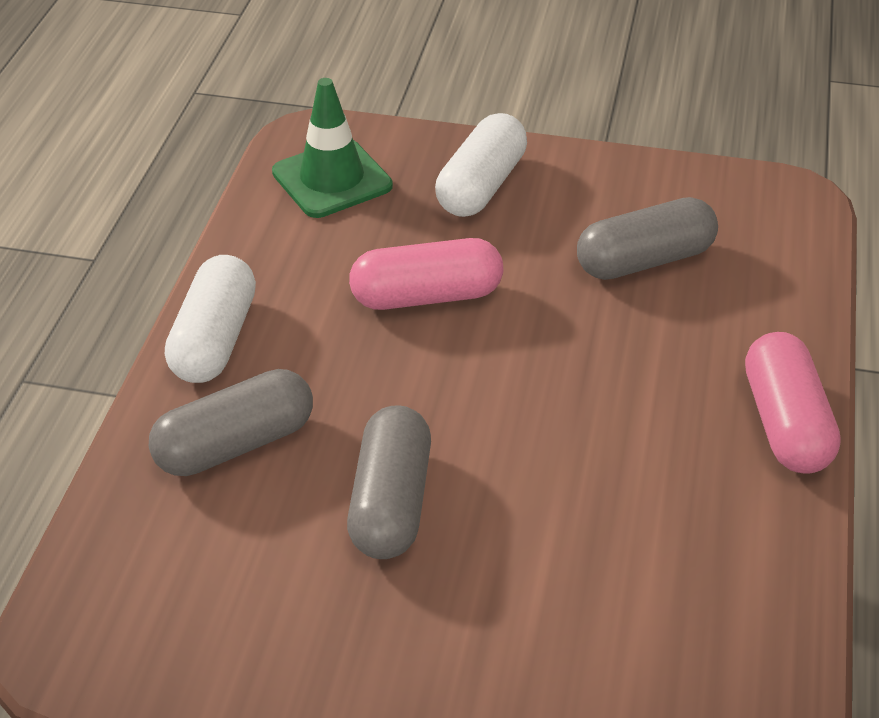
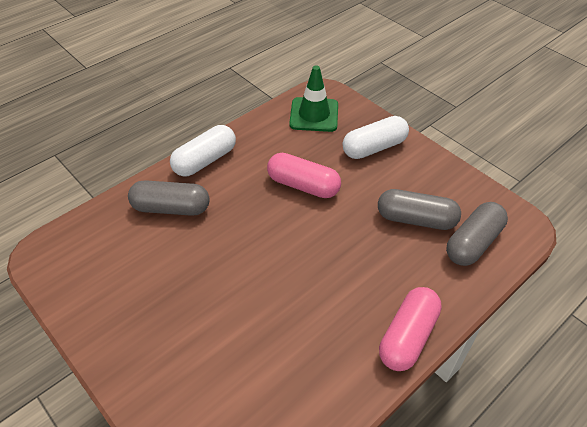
camera: 35 degrees right, 5 degrees up
(391, 502) = (203, 267): grey capsule -> grey capsule (473, 243)

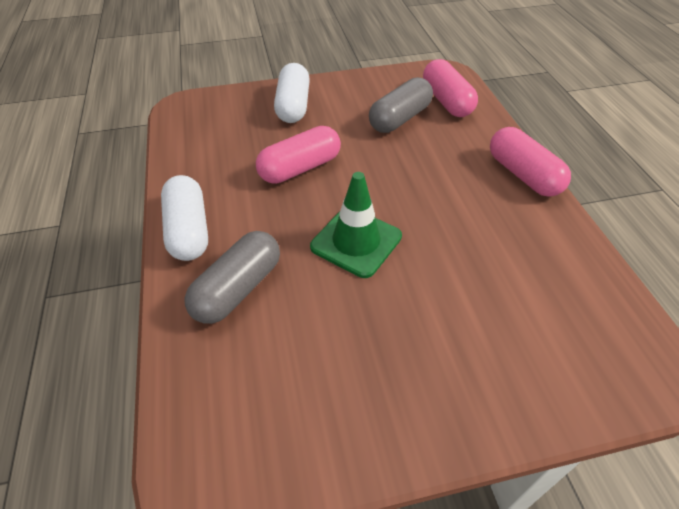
camera: 60 degrees left, 0 degrees up
(314, 115) = (209, 123): green traffic cone -> green traffic cone (356, 242)
(473, 243) = (446, 101): grey capsule -> pink capsule

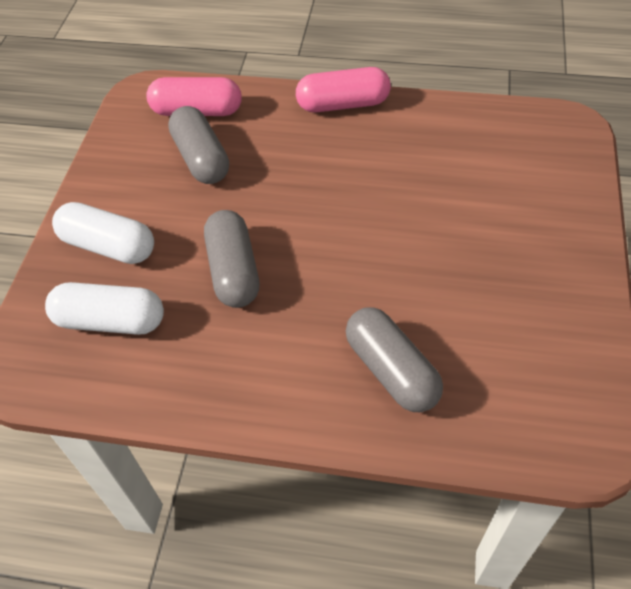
camera: 65 degrees left, 5 degrees up
(189, 230) = (282, 402): white capsule -> white capsule (110, 321)
(300, 168) = (234, 271): pink capsule -> grey capsule
(356, 242) = (370, 255): green traffic cone -> none

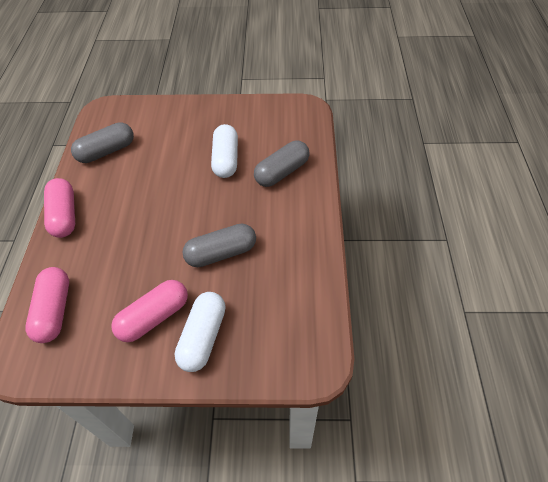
camera: 100 degrees left, 0 degrees up
(110, 321) = (269, 316): white capsule -> white capsule (226, 159)
(155, 198) = (154, 317): none -> pink capsule
(201, 158) = (112, 295): grey capsule -> grey capsule (106, 151)

